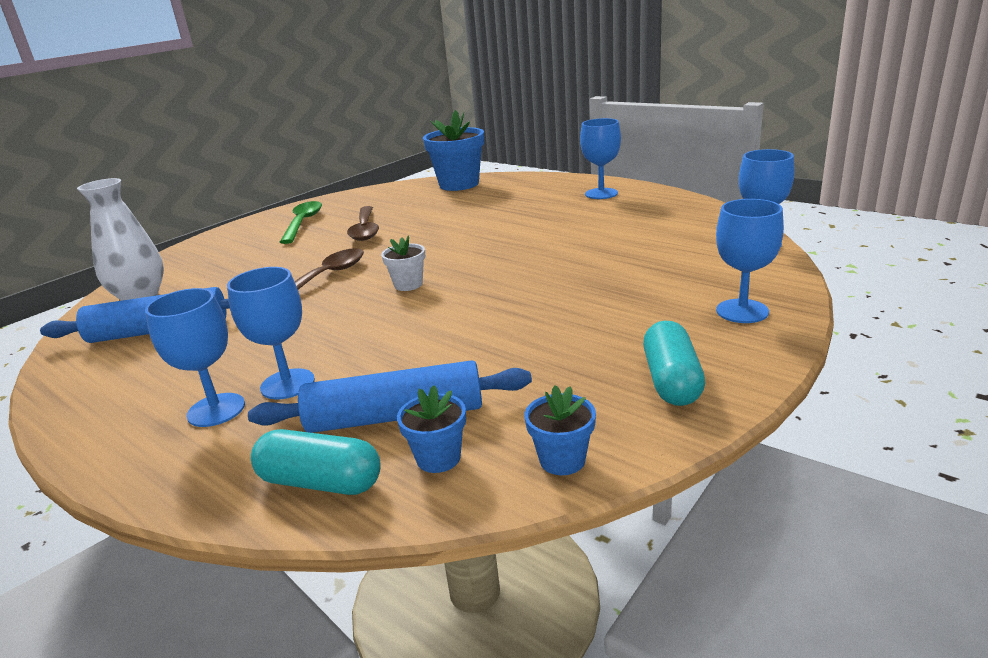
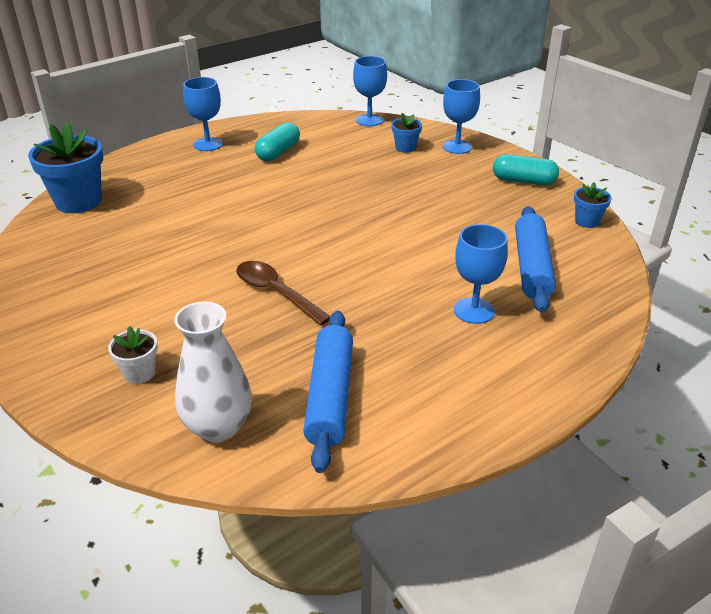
camera: 80 degrees left, 10 degrees up
(216, 410) = (499, 344): blue goblet -> none
(303, 223) = (81, 308): green spoon -> none
(320, 482) = (594, 296): turquoise capsule -> turquoise capsule (278, 152)
(365, 230) = (160, 265): brown spoon -> none
(408, 284) = (330, 250): white flower pot -> white flower pot (139, 373)
(438, 458) = (578, 256): blue flower pot -> blue flower pot (405, 148)

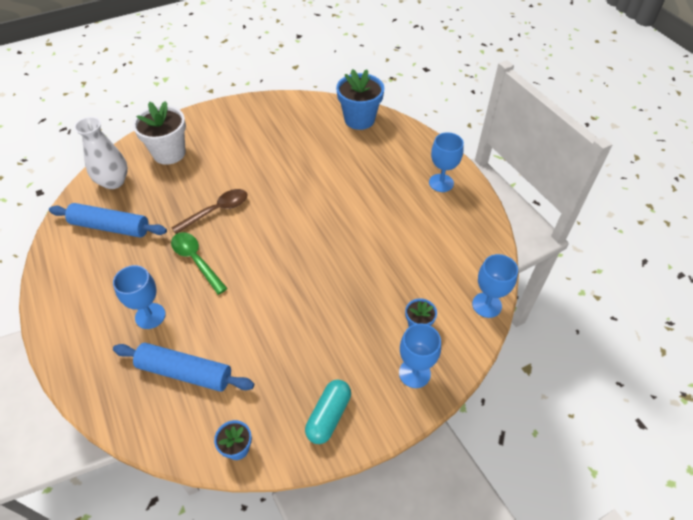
camera: 100 degrees right, 15 degrees up
(139, 373) = (169, 153): white flower pot -> white flower pot, size x1.98
(278, 152) = (420, 227): turquoise capsule -> none
(371, 292) = (196, 260): none -> green spoon

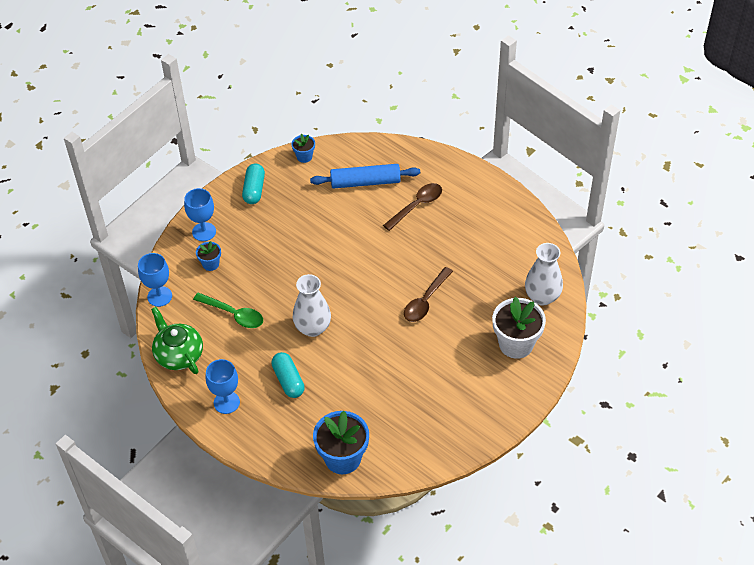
camera: 160 degrees right, 0 degrees up
(110, 227) = (506, 257): blue rolling pin -> none
(150, 316) = (417, 206): blue goblet -> brown spoon
(196, 260) = (412, 254): green spoon -> green spoon (234, 314)
(336, 220) = (313, 328): none -> white vase
(379, 183) = (288, 380): none -> turquoise capsule
(477, 237) = (178, 354): none -> green teapot

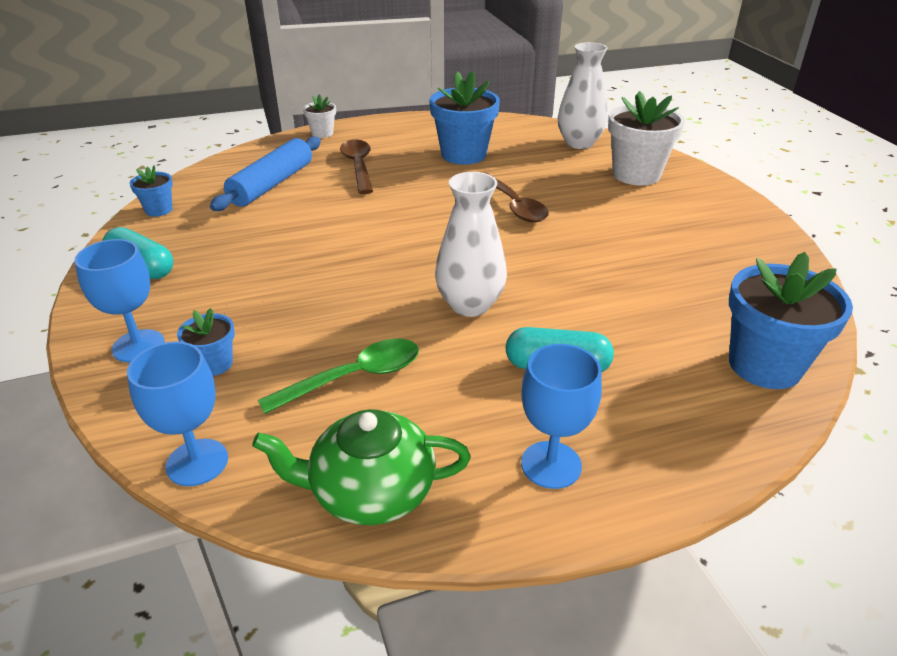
camera: 60 degrees left, 15 degrees down
(446, 162) = (322, 133): none -> white flower pot
(474, 246) = (463, 155): none -> blue flower pot

